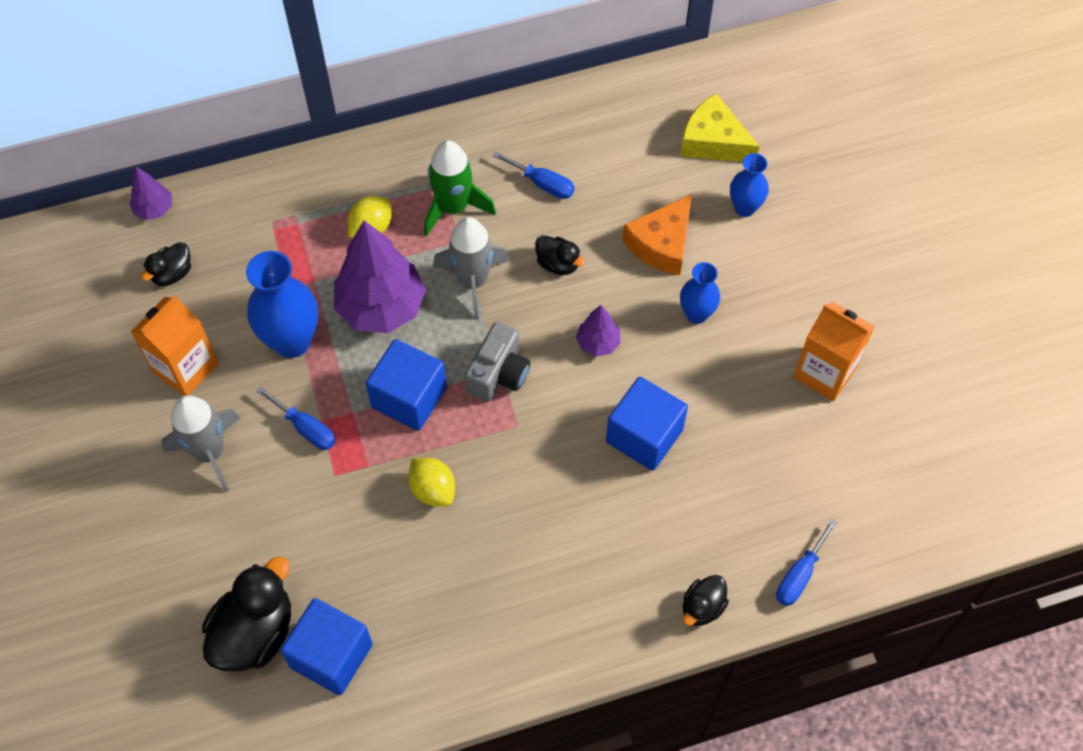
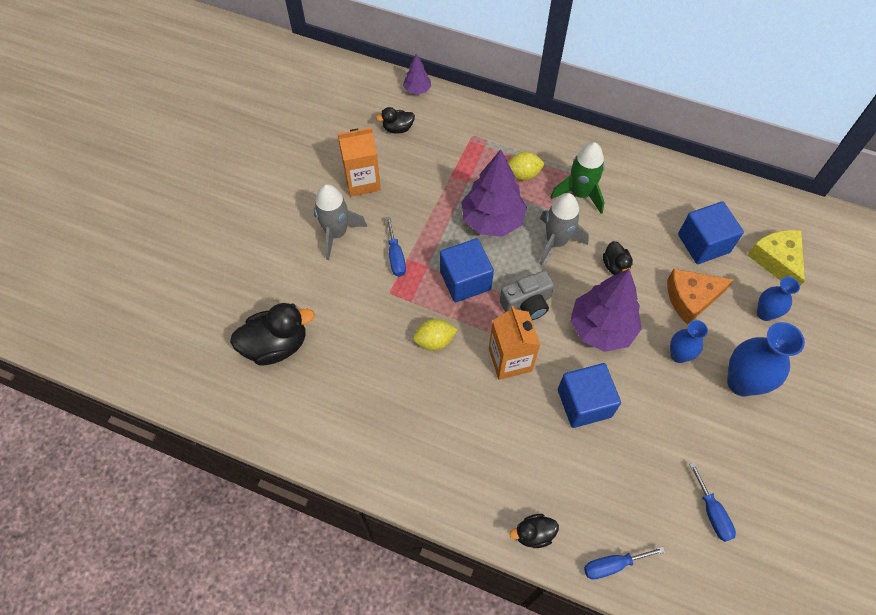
camera: 40 degrees right, 0 degrees up
(292, 341) = (428, 205): blue vase -> blue vase (741, 382)
(331, 655) = (303, 389): blue cube -> blue cube (703, 243)
(433, 490) = (434, 341): yellow lemon -> yellow lemon turned 75 degrees clockwise
(543, 184) = (644, 215): blue screwdriver -> blue screwdriver (712, 512)
(598, 343) = (601, 328): purple tree -> purple tree, size x2.08
(825, 372) = (736, 452): orange carton -> orange carton (510, 360)

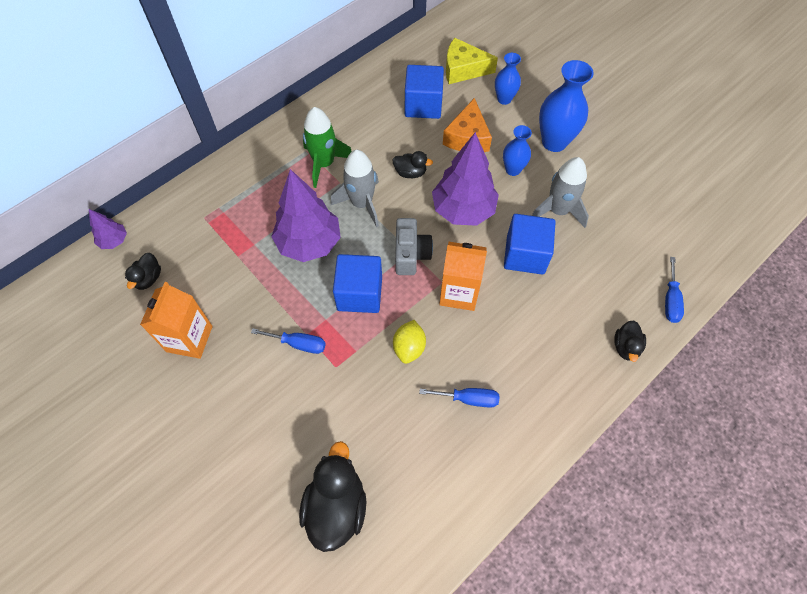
camera: 65 degrees left, 0 degrees up
(336, 233) = (237, 390): grey rocket -> grey rocket (558, 211)
(523, 174) = (276, 196): yellow lemon -> none
(712, 512) = (650, 213): blue screwdriver -> blue screwdriver (468, 399)

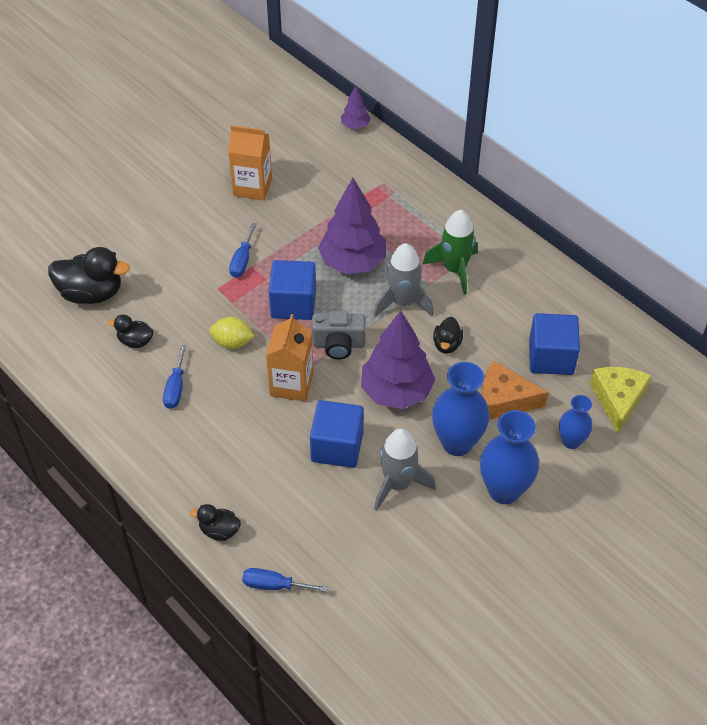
camera: 90 degrees right, 10 degrees down
(148, 278) = (314, 153): black duck -> black duck (135, 341)
(513, 170) = (457, 443): blue vase -> blue vase, size x1.70

